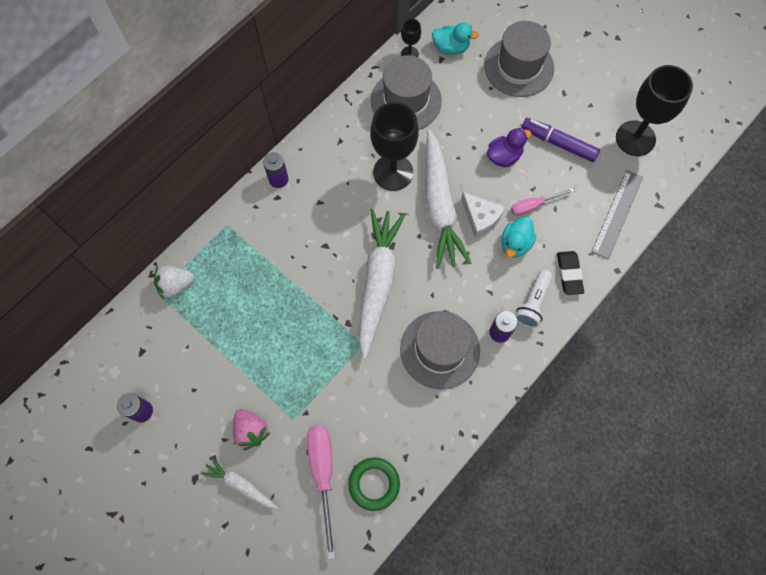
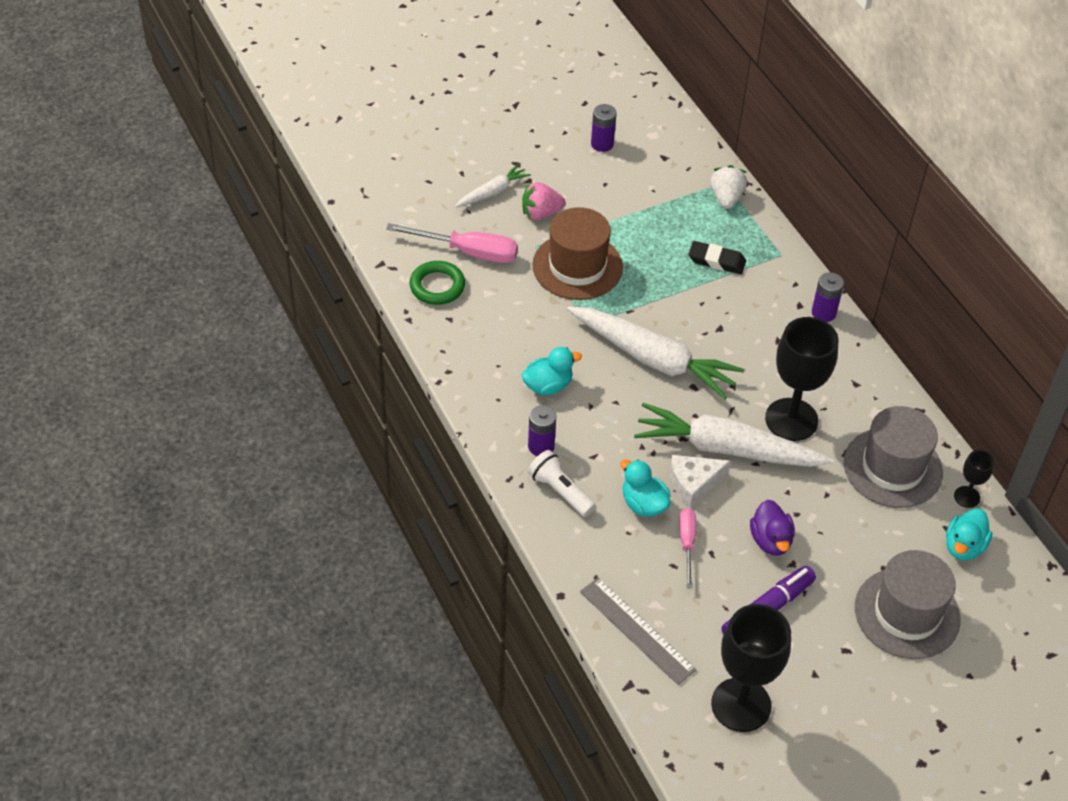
camera: 110 degrees right, 20 degrees down
(303, 375) = (577, 266): none -> brown hat
(440, 349) = (548, 386): grey hat -> turquoise duck
(569, 274) = (579, 542): black eraser -> black eraser (716, 261)

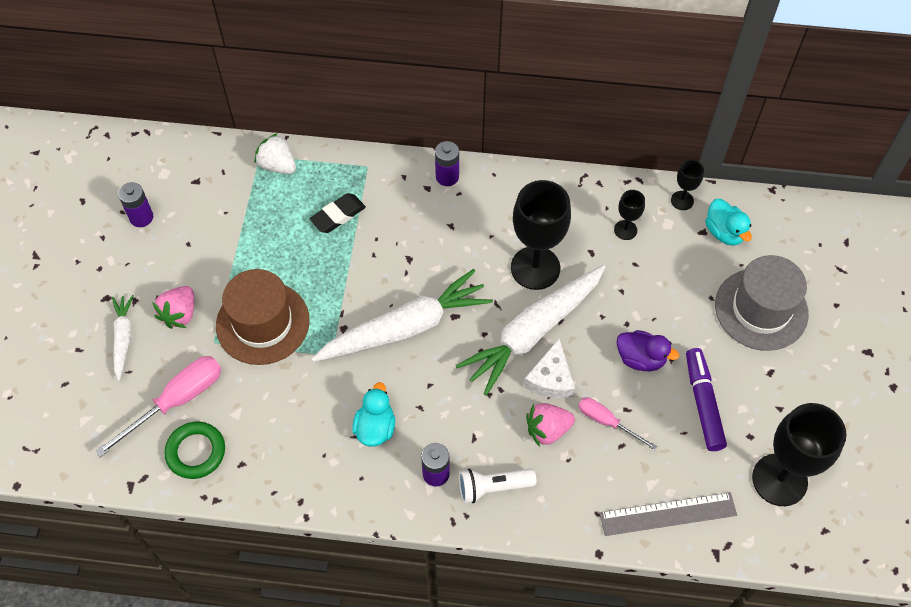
camera: 55 degrees left, 10 degrees up
(643, 504) = (547, 430): turquoise duck -> pink strawberry
(892, 467) = (625, 230): grey hat -> black goblet

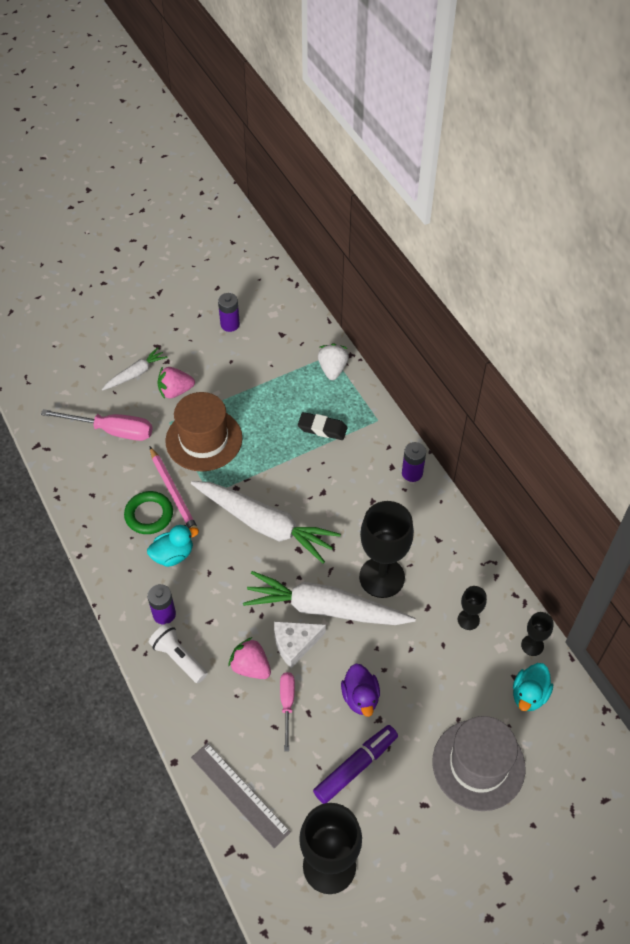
camera: 55 degrees right, 5 degrees down
(196, 452) = (83, 464): green ring -> green ring (149, 515)
(303, 386) = (173, 493): none -> pink pencil

